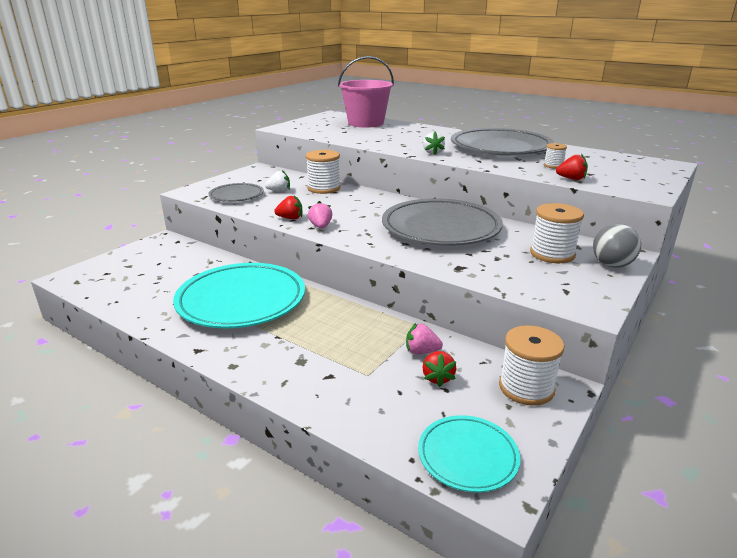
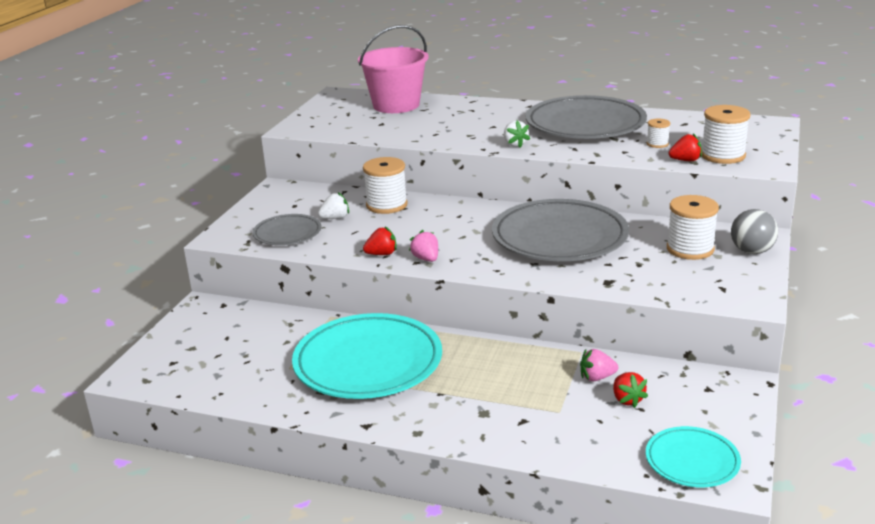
camera: 15 degrees left, 0 degrees up
(526, 388) = (712, 391): white spool -> white spool (723, 155)

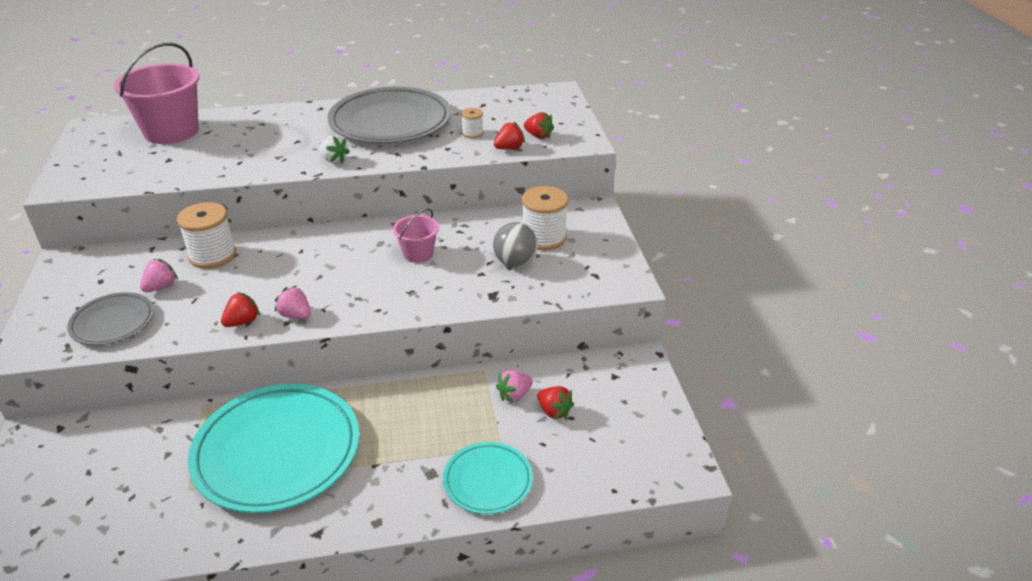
camera: 30 degrees left, 10 degrees up
(335, 218) = (161, 287): white strawberry -> pink strawberry
(559, 237) = (418, 253): grey plate -> pink bucket
(692, 461) = (643, 460): turquoise plate -> turquoise plate (488, 481)
(723, 155) = (538, 136): white spool -> red strawberry
(752, 251) = (596, 227): grey ball -> grey ball (515, 262)

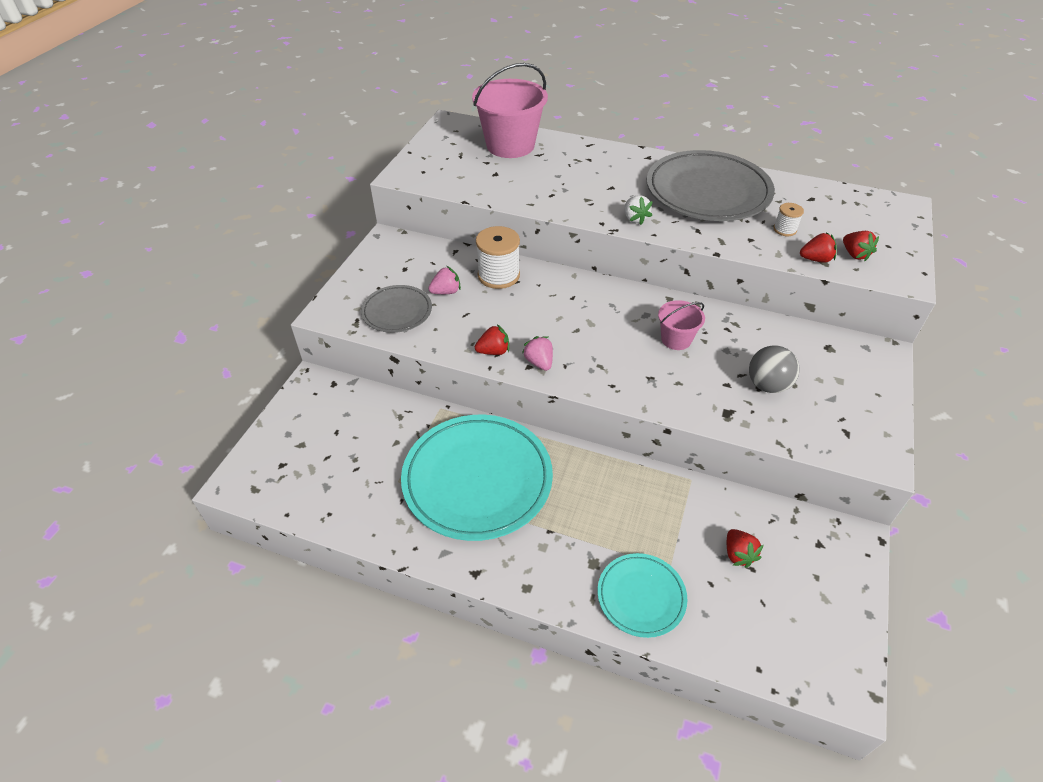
camera: 30 degrees right, 10 degrees up
(514, 395) = (707, 519): pink strawberry -> none
(544, 238) = (811, 368): white spool -> none

